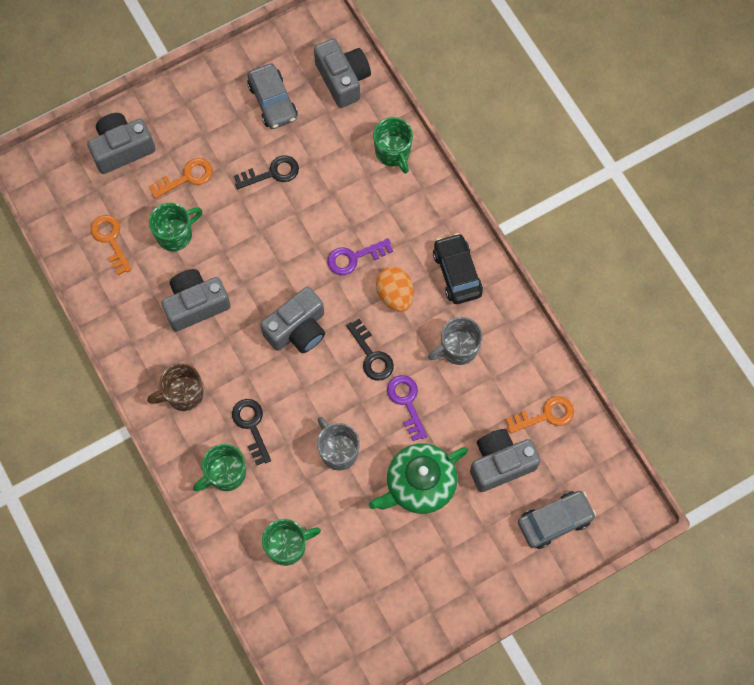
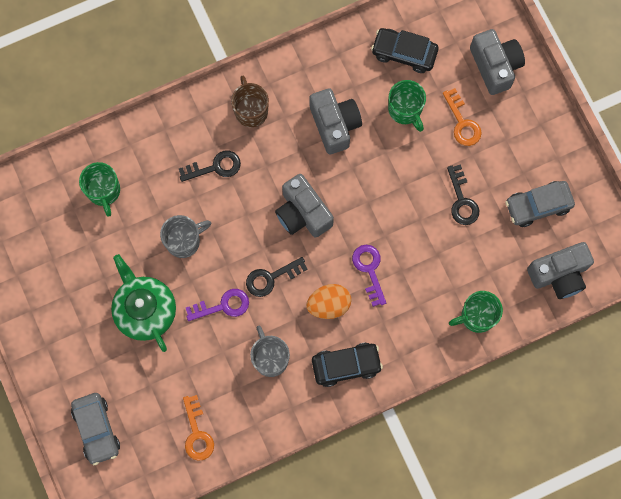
camera: 95 degrees right, 5 degrees up
(110, 240) = (404, 53): orange key -> black car
(225, 474) = (174, 142): green mug -> none
(500, 463) = (156, 385): grey camera -> none

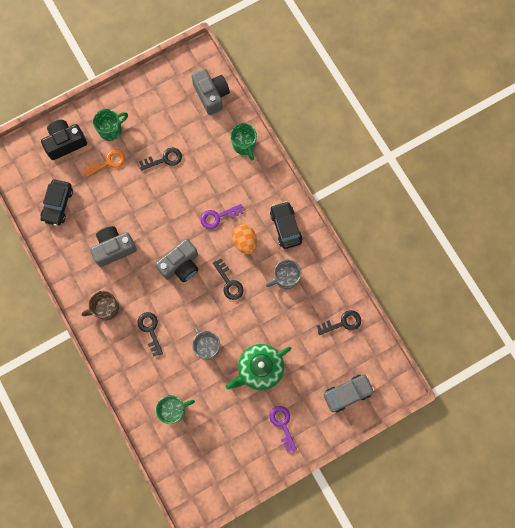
camera: 95 degrees left, 0 degrees up
(197, 433) = (342, 323): orange key -> black key
(223, 306) = (251, 314): purple key -> purple key (282, 424)
(405, 110) = (100, 201): green mug -> green mug (111, 130)
(495, 66) = (65, 143): grey camera -> black camera
(538, 206) = (165, 110): grey car -> none

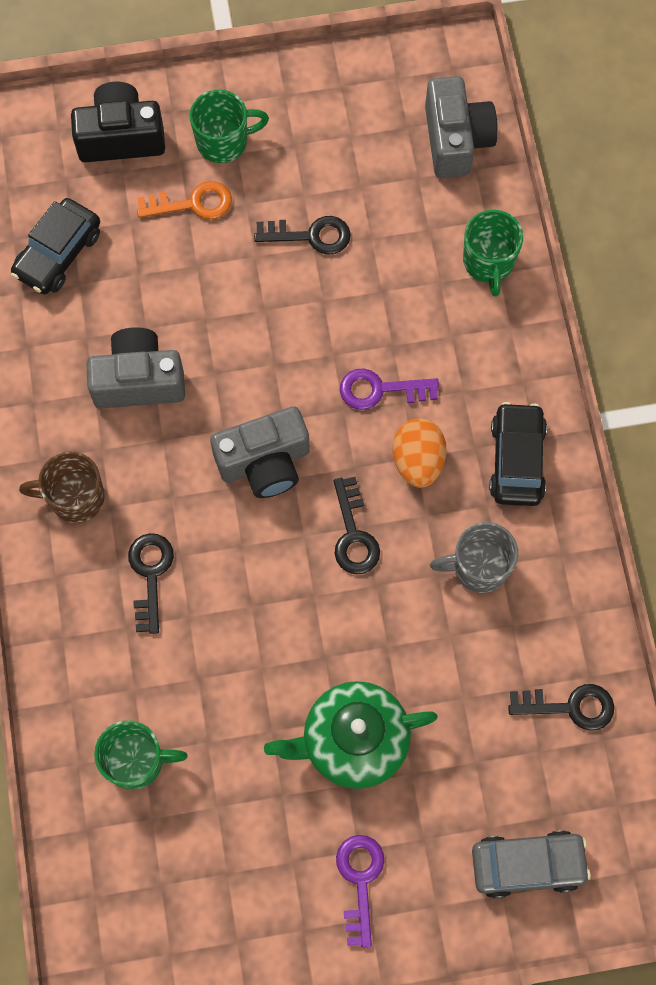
camera: 20 degrees right, 5 degrees down
(207, 346) = (257, 652): grey mug -> none

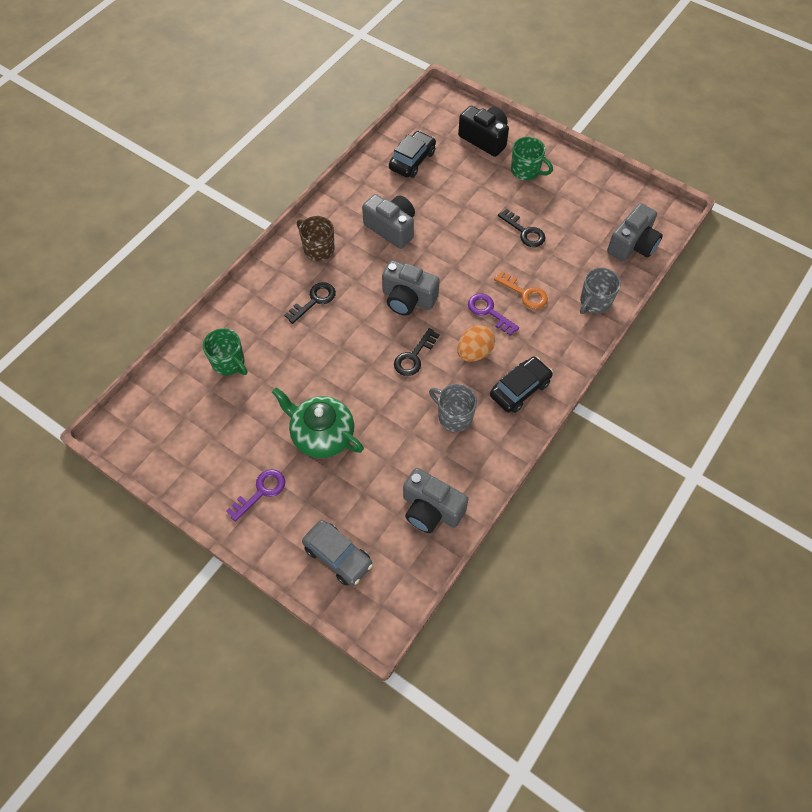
camera: 45 degrees right, 10 degrees down
(58, 254) = (412, 160): black car -> black car turned 135 degrees clockwise
(193, 203) = (487, 183): orange key -> orange key (525, 293)
(488, 262) = (594, 302): green mug -> grey mug
(570, 706) = (431, 509): black key -> grey camera

